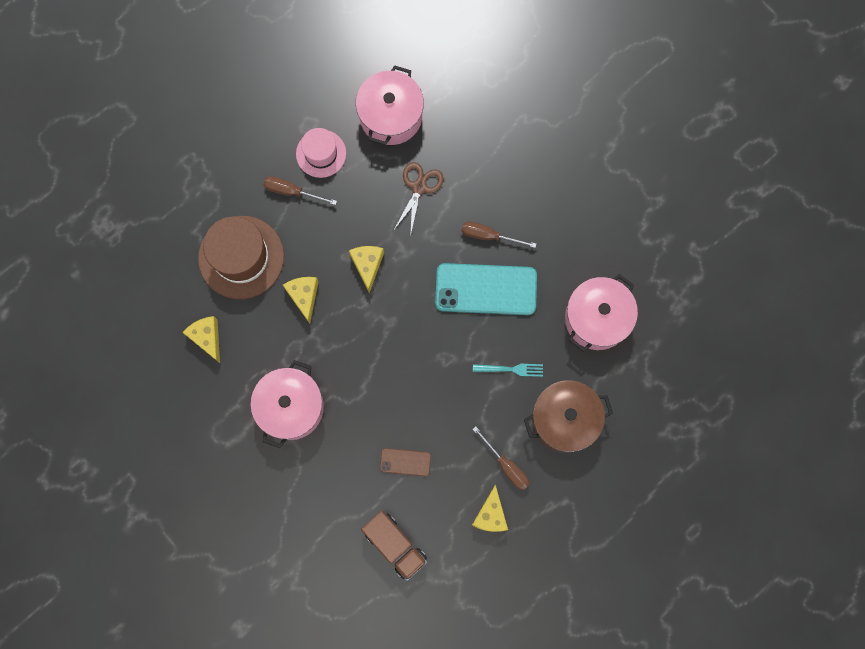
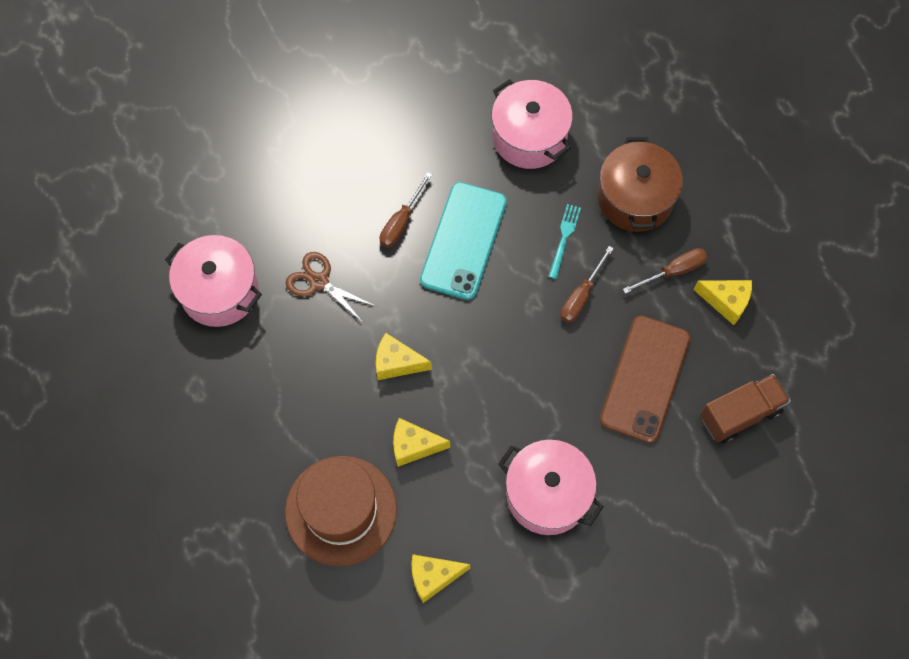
camera: 75 degrees left, 10 degrees down
(291, 191) = (276, 429): brown screwdriver -> brown screwdriver (581, 296)
(321, 153) = (239, 383): pink hat -> none
(405, 462) = (645, 379): brown phone -> brown phone, size x2.07

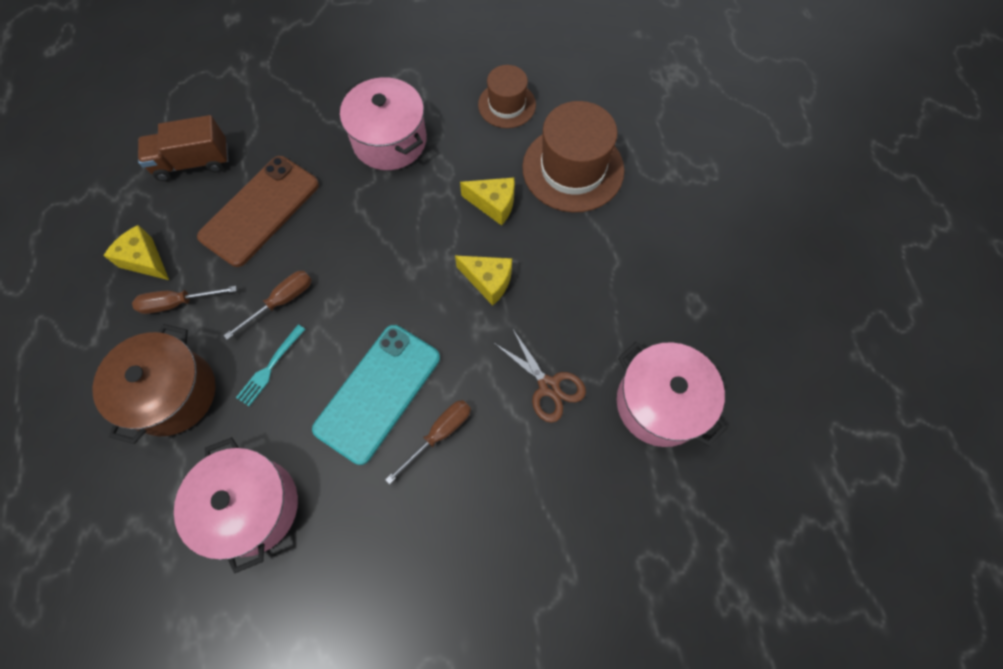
camera: 165 degrees left, 0 degrees up
(433, 577) = (507, 105): yellow cheese -> brown hat

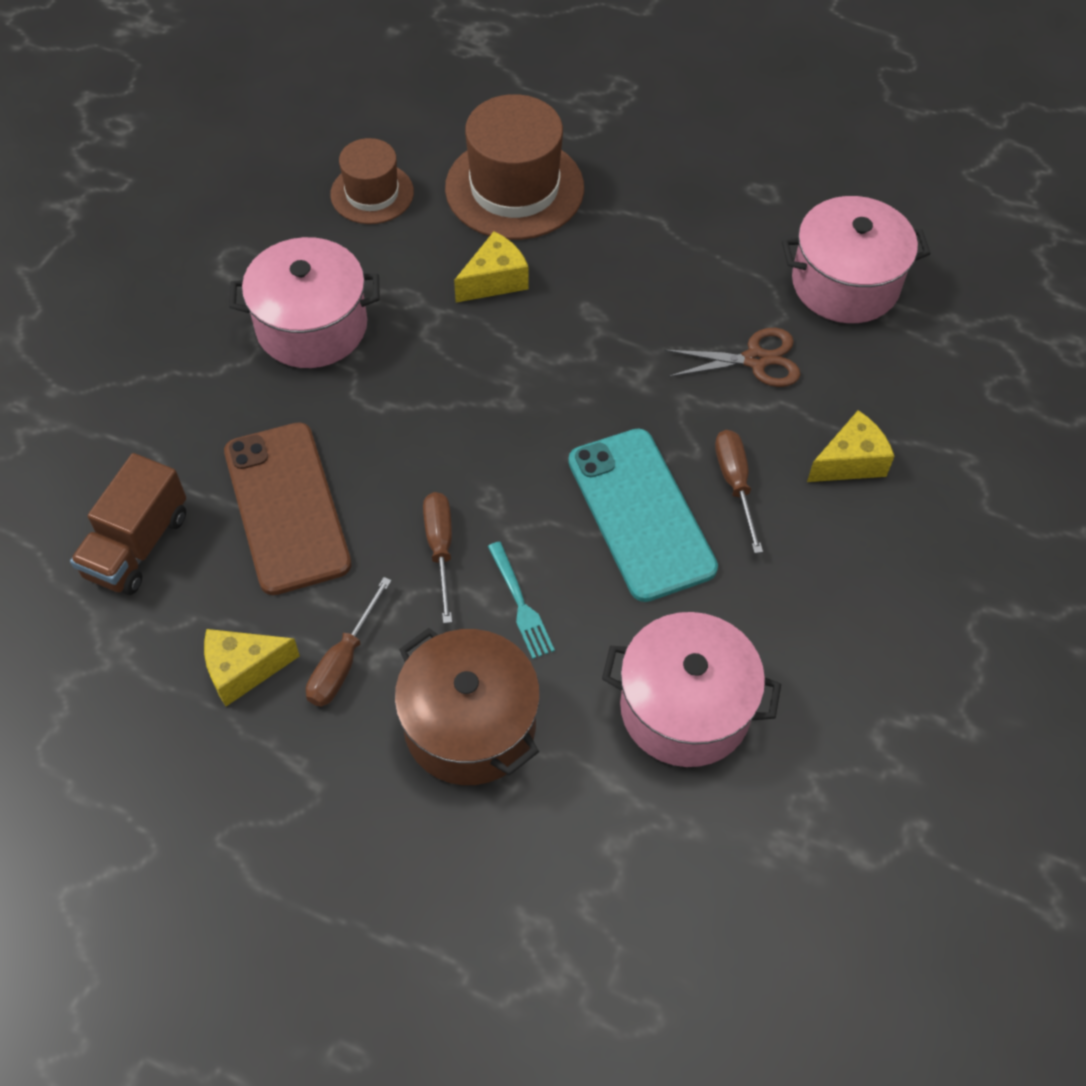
camera: 55 degrees left, 10 degrees down
(488, 281) = (588, 340): yellow cheese -> yellow cheese (850, 462)

